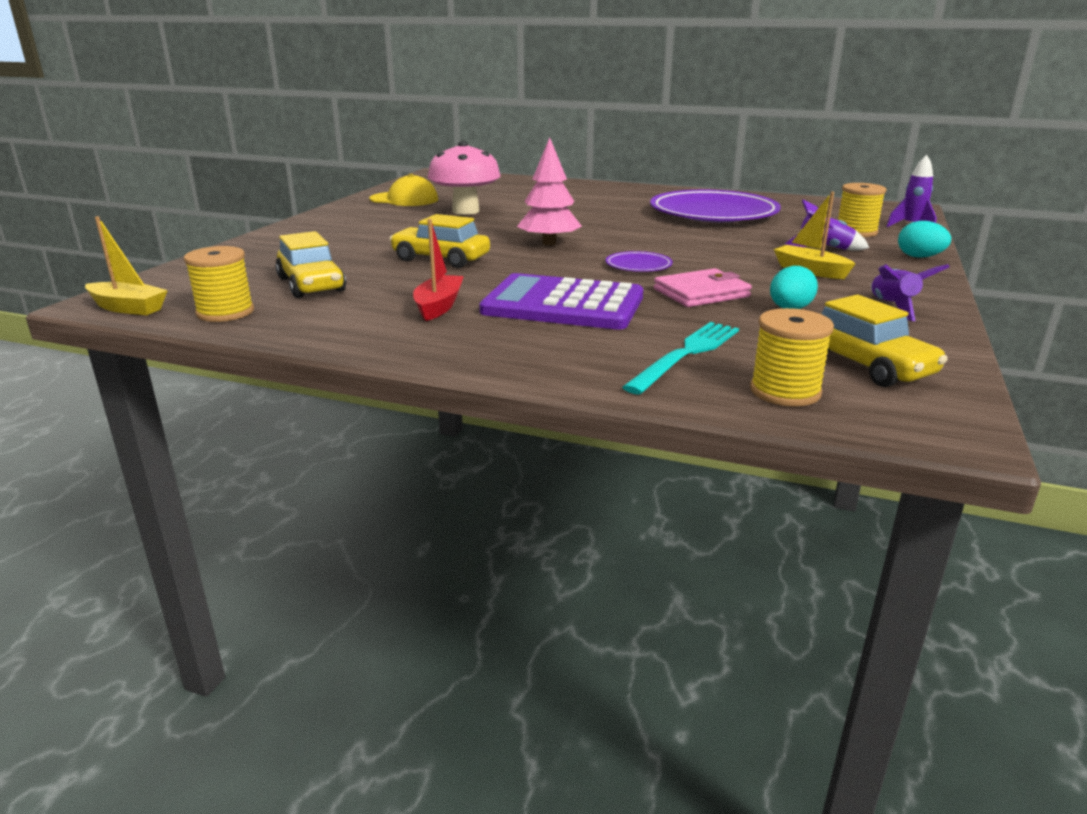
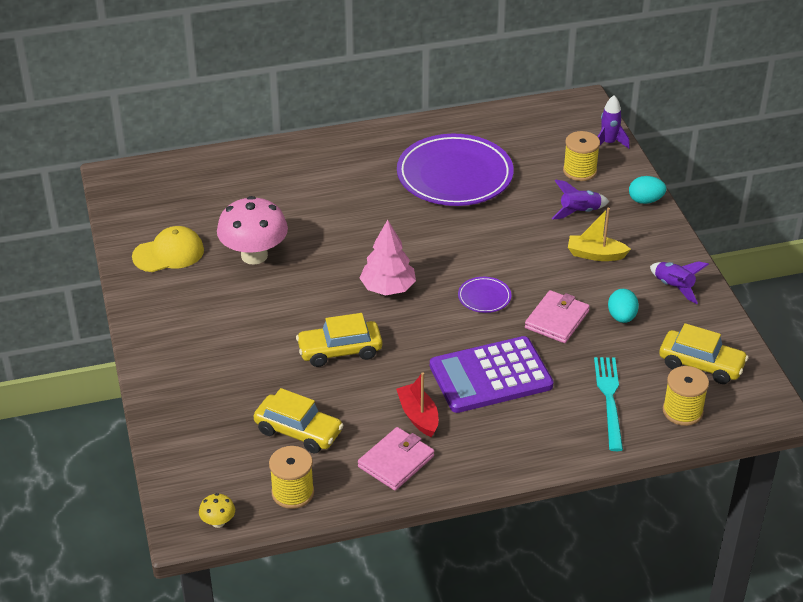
camera: 35 degrees left, 15 degrees up
(128, 308) = (218, 522): yellow boat -> yellow mushroom
(358, 324) = (396, 461): none -> pink wallet

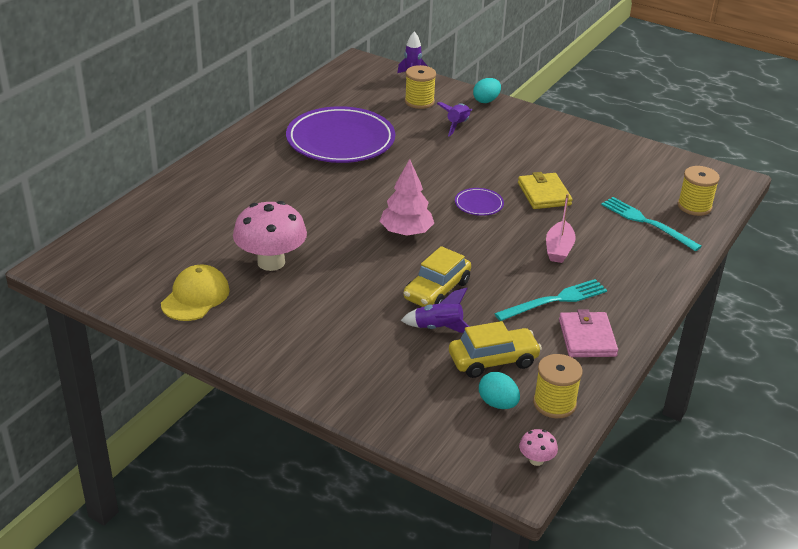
camera: 45 degrees left, 5 degrees down
(218, 522) = (536, 460): yellow mushroom -> pink mushroom
(418, 416) = (555, 300): red boat -> turquoise fork
(490, 376) = (559, 249): purple calculator -> pink boat
(557, 320) = (544, 194): pink wallet -> yellow wallet
(595, 254) = (506, 145): yellow boat -> none
(621, 317) = (578, 172): turquoise egg -> turquoise egg (497, 403)
(674, 287) = (579, 141): purple rocket -> purple rocket (438, 328)
(701, 364) = (662, 175): yellow car -> none

